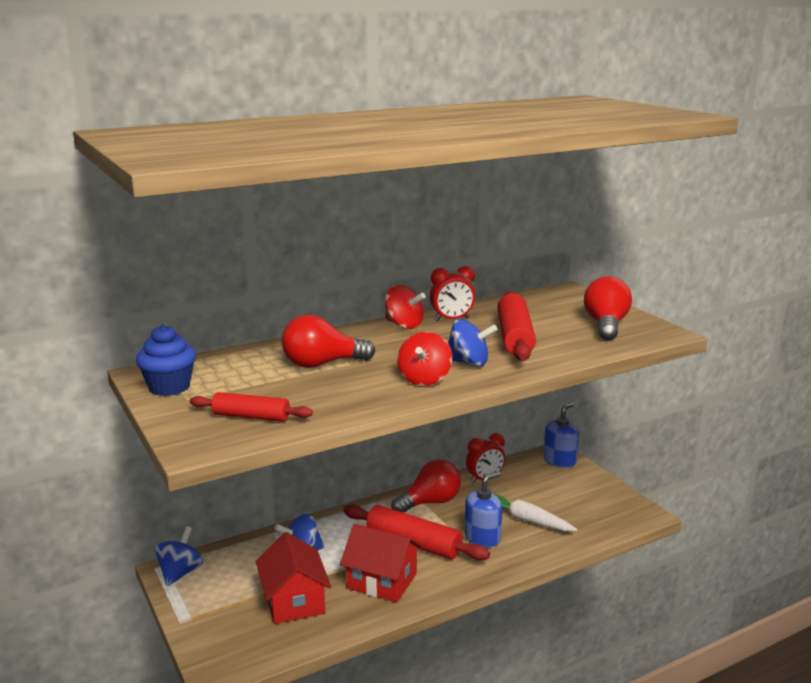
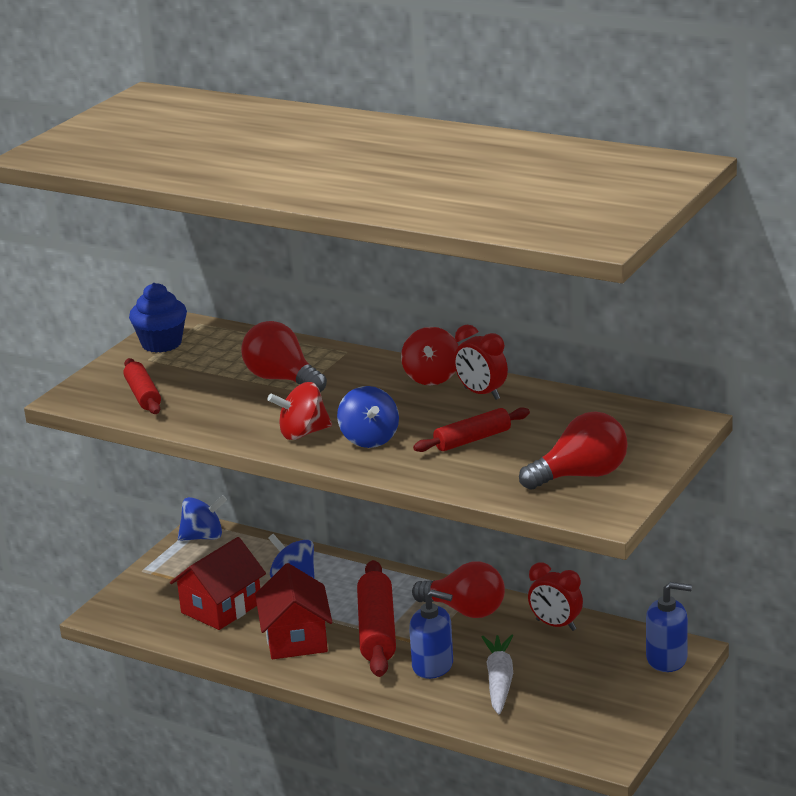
camera: 60 degrees right, 5 degrees up
(515, 337) = (472, 439): red rolling pin -> red rolling pin, size x0.61

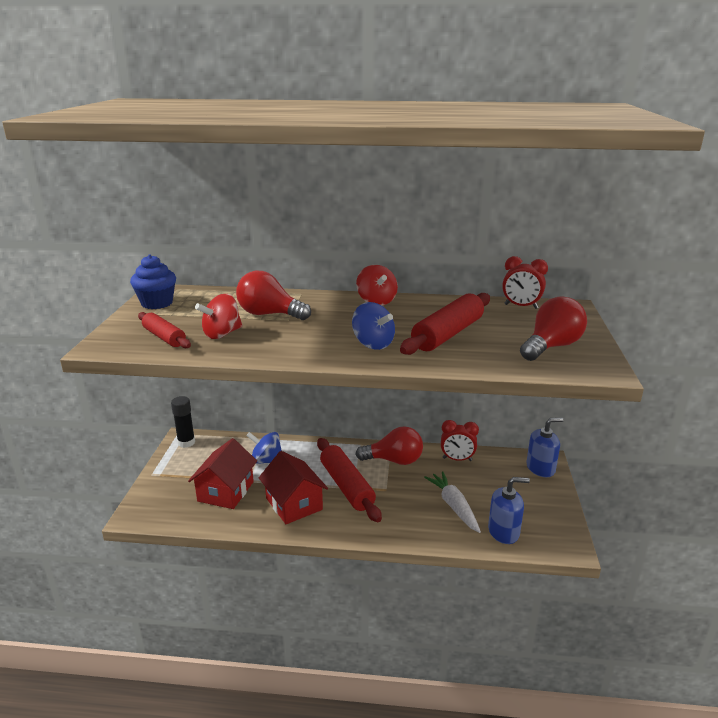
camera: 25 degrees left, 0 degrees up
(203, 537) = (186, 442): blue spinning top -> black glue stick
(303, 433) = (317, 347): red spinning top -> red spinning top (222, 334)
(433, 666) = (402, 504): blue soap dispenser -> blue soap dispenser (503, 532)
(472, 439) = (448, 334): red rolling pin -> red rolling pin, size x1.64
(481, 394) = (421, 306): red clock -> red clock (521, 306)

